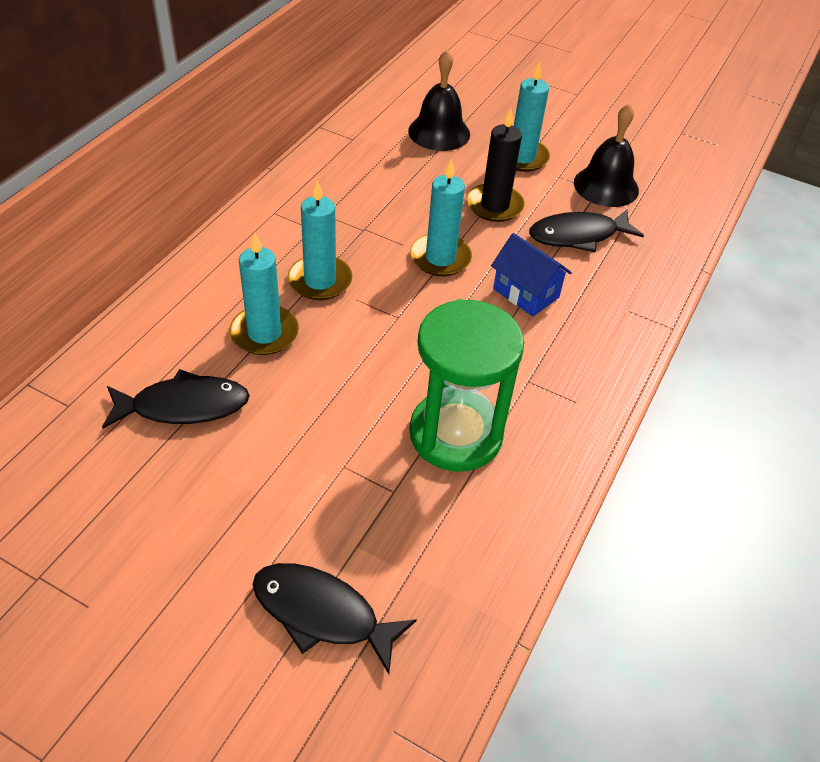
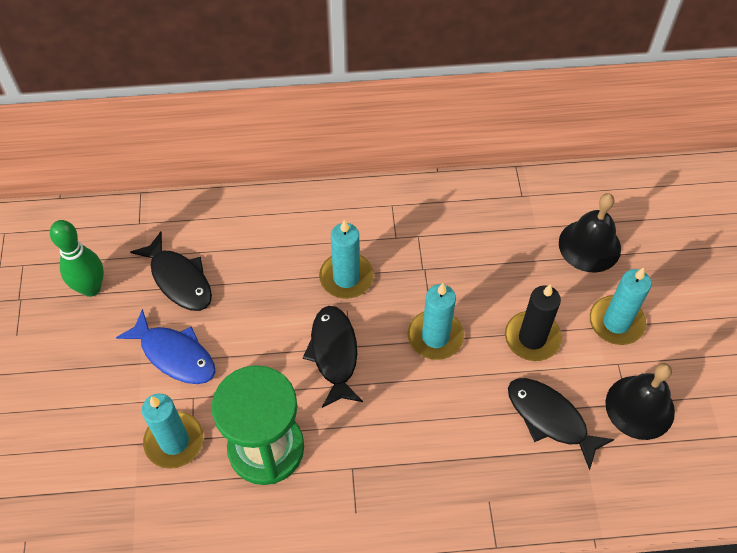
camera: 60 degrees right, 10 degrees up
(105, 493) = (91, 288): none -> green bowling pin
(264, 333) = (271, 279): turquoise candle -> turquoise candle (174, 441)
(275, 456) = (174, 354): none -> blue fish
(322, 613) = (78, 455): black fish -> black fish (334, 354)
(526, 293) = (445, 416): blue house -> none

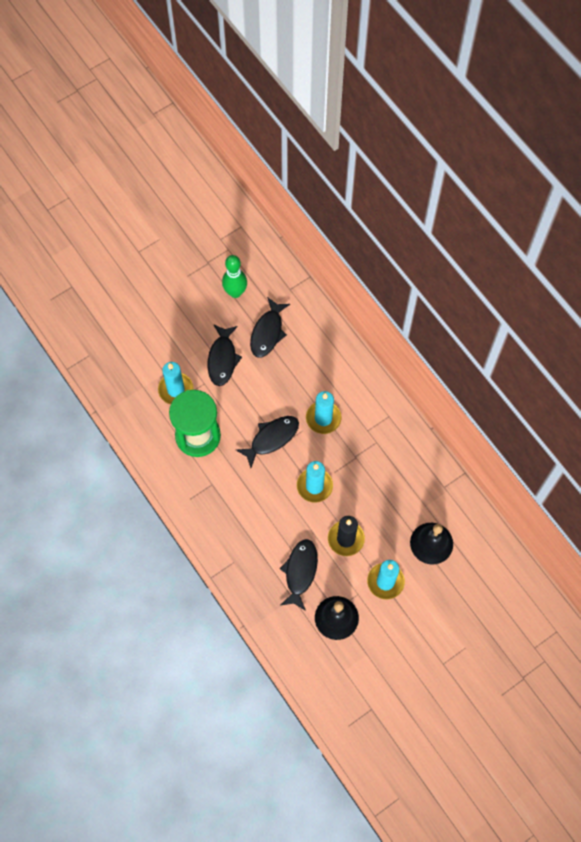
camera: 60 degrees right, 10 degrees up
(174, 354) = (222, 359): blue fish -> black fish

